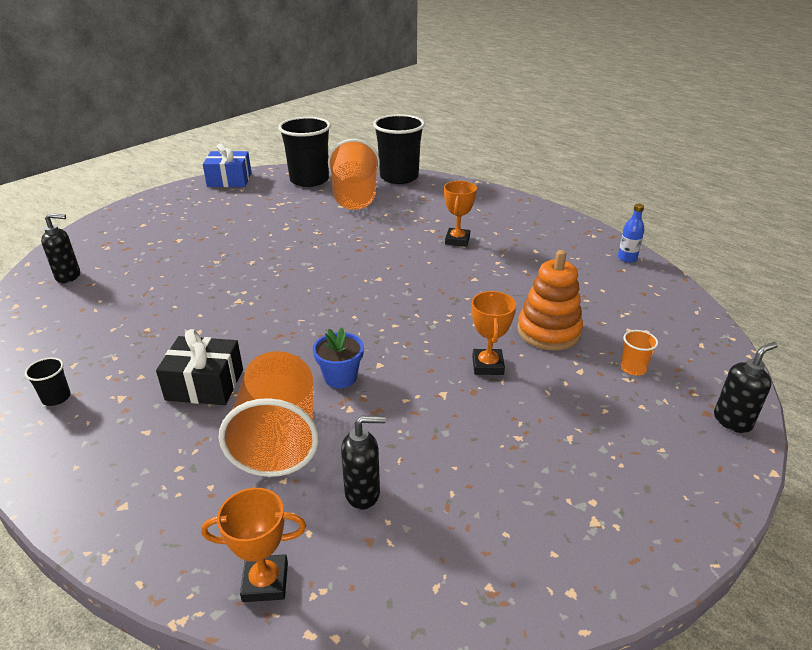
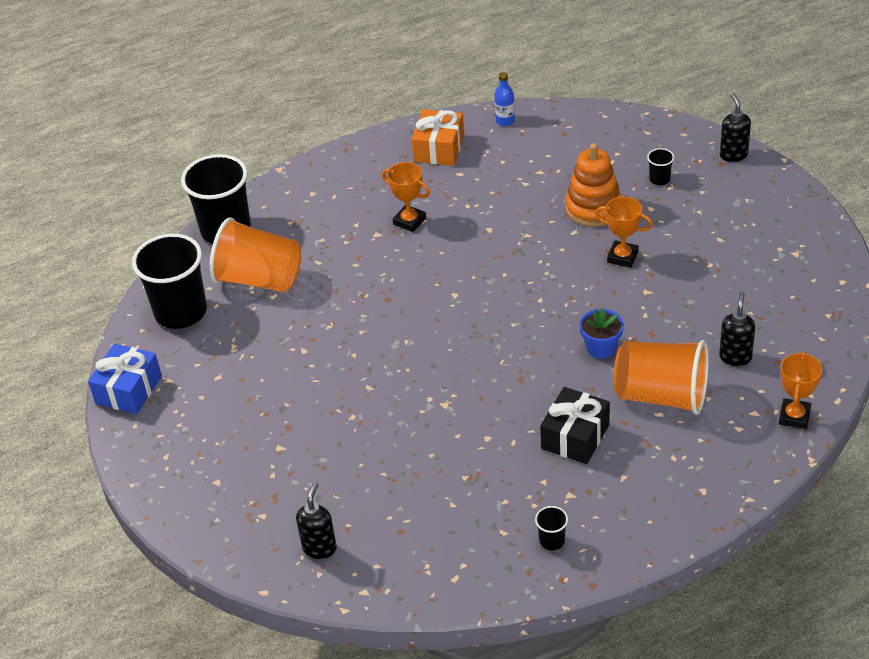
camera: 65 degrees left, 10 degrees up
(558, 235) = (439, 149): none -> orange gift
(633, 368) = (659, 179): orange cup -> black cup

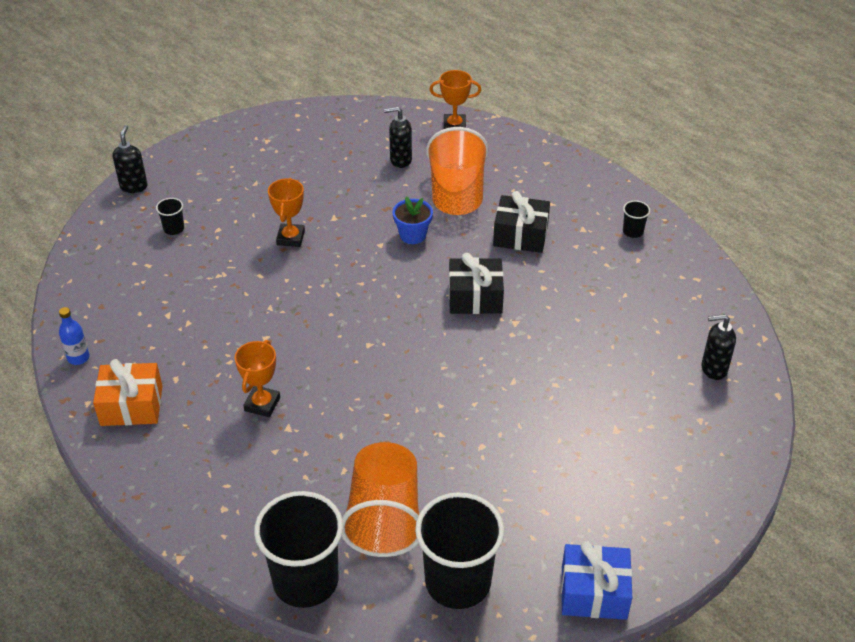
camera: 110 degrees left, 0 degrees up
(490, 380) = (475, 297): none -> black gift
(593, 208) = (223, 267): orange stacking toy -> none
(733, 155) = (134, 186): black soap dispenser -> black soap dispenser turned 120 degrees clockwise

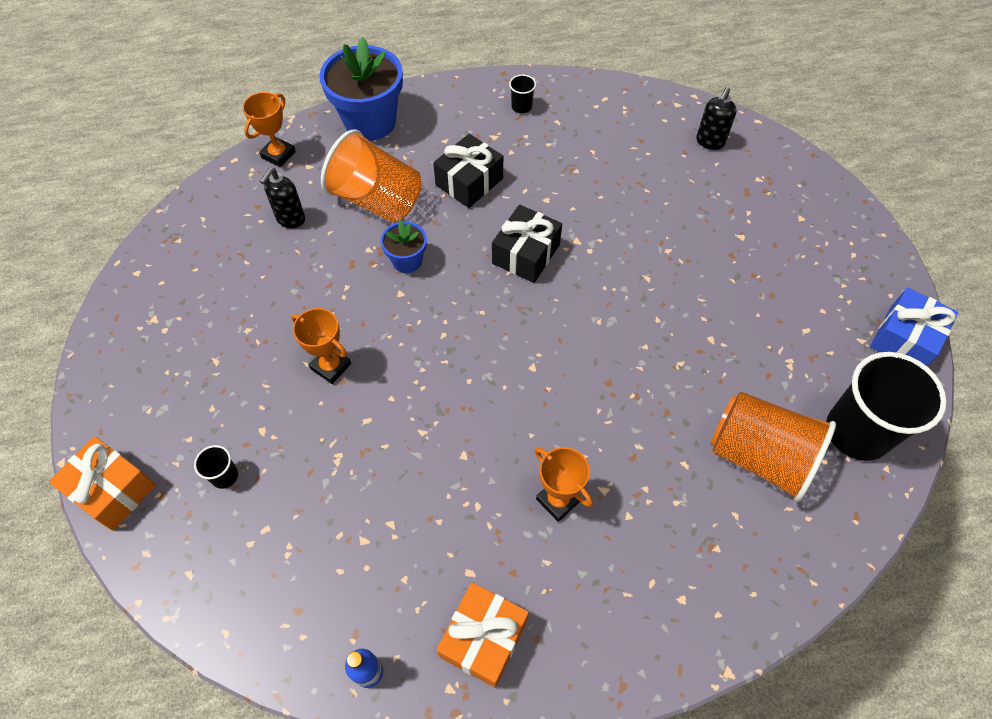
camera: 60 degrees left, 15 degrees up
(134, 186) = (113, 490): black soap dispenser -> orange gift
(305, 580) = (807, 560): black cup -> none
(531, 156) = (370, 122): none -> blue flower pot

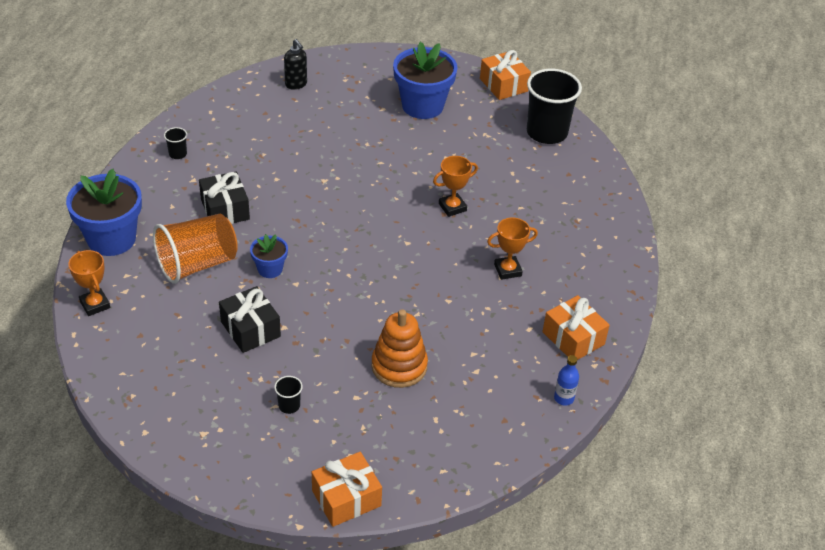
camera: 65 degrees left, 15 degrees down
(224, 476) = (379, 429): black cup -> black cup (289, 405)
(290, 219) = (172, 319): black soap dispenser -> none
(329, 452) = (399, 366): none -> orange stacking toy
(331, 366) = (330, 342): orange trophy -> orange trophy (452, 207)
(526, 254) = (315, 208): black gift -> black gift (250, 329)
(760, 456) = (536, 176): orange cup -> none
(782, 272) = (422, 106): none -> blue flower pot
(904, 339) = (503, 85): blue gift -> orange gift

